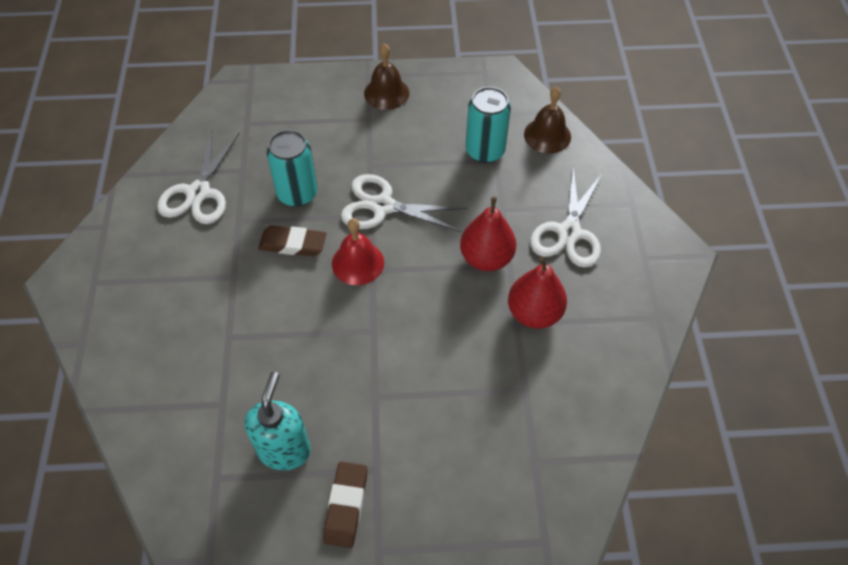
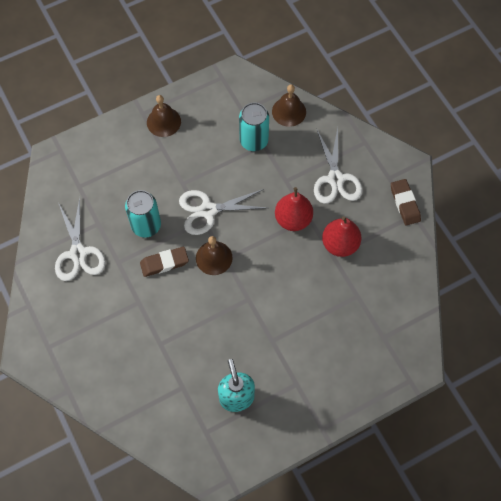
camera: 25 degrees left, 10 degrees up
(346, 506) = (290, 412): brown eraser -> brown eraser (405, 203)
(358, 263) = (214, 258): red bell -> brown bell

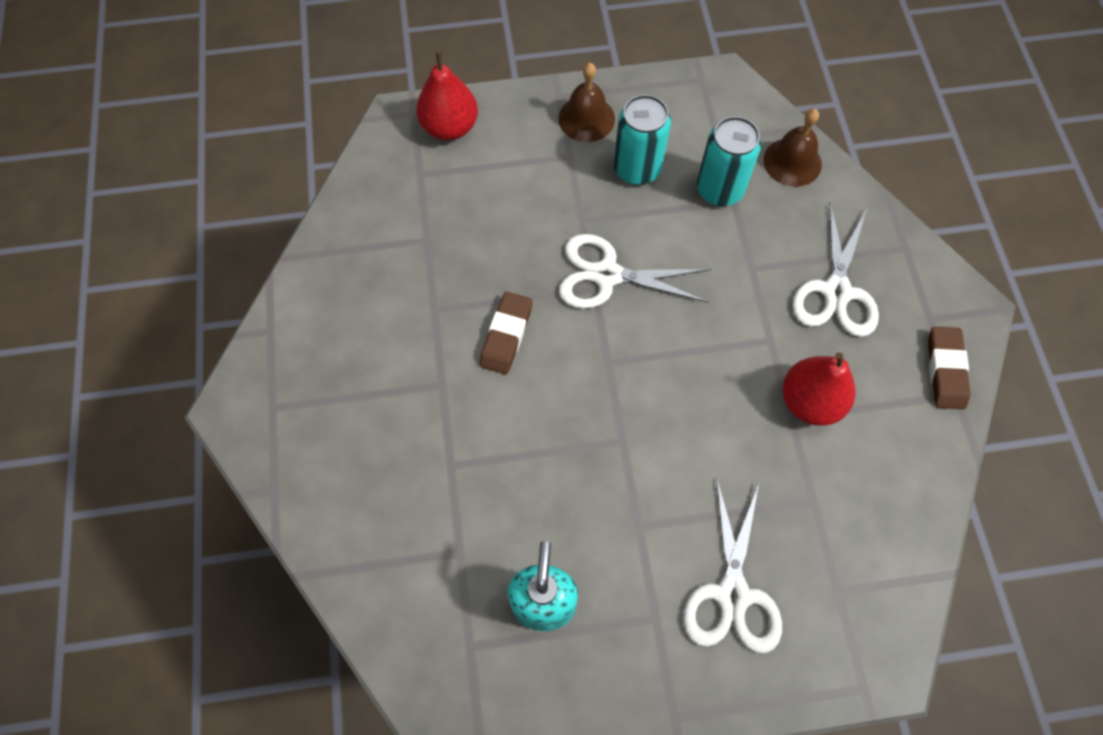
camera: 20 degrees right, 0 degrees up
(78, 253) = (377, 275): white scissors -> white scissors (732, 595)
(146, 225) = (500, 266): turquoise can -> turquoise can (637, 169)
(164, 263) = (506, 335): brown eraser -> brown eraser turned 75 degrees counterclockwise
(214, 258) = (589, 353): brown bell -> none
(293, 219) = (743, 334): red pear -> red pear (450, 127)

